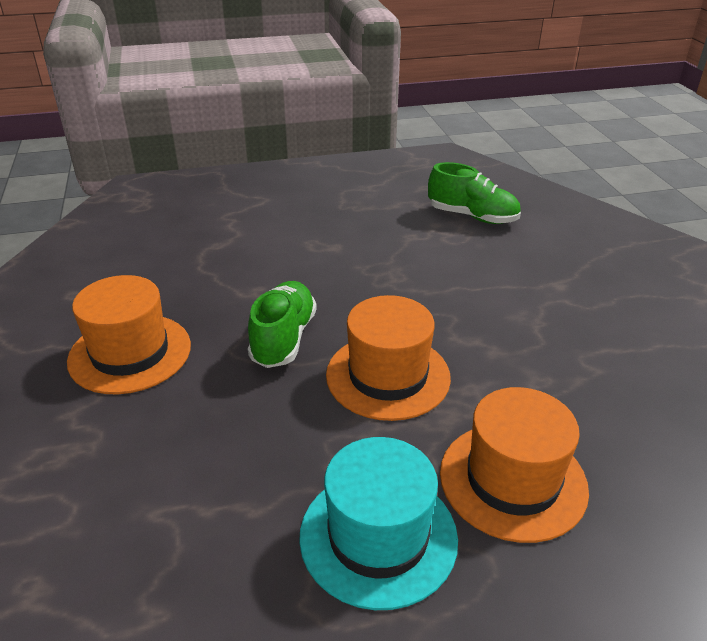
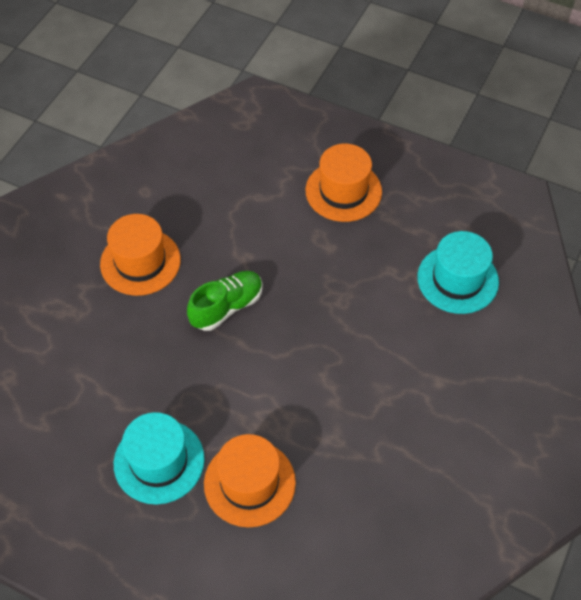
camera: 40 degrees right, 20 degrees up
(388, 376) = (256, 375): orange hat -> orange hat (343, 191)
(472, 216) = (457, 279): green shoe -> turquoise hat

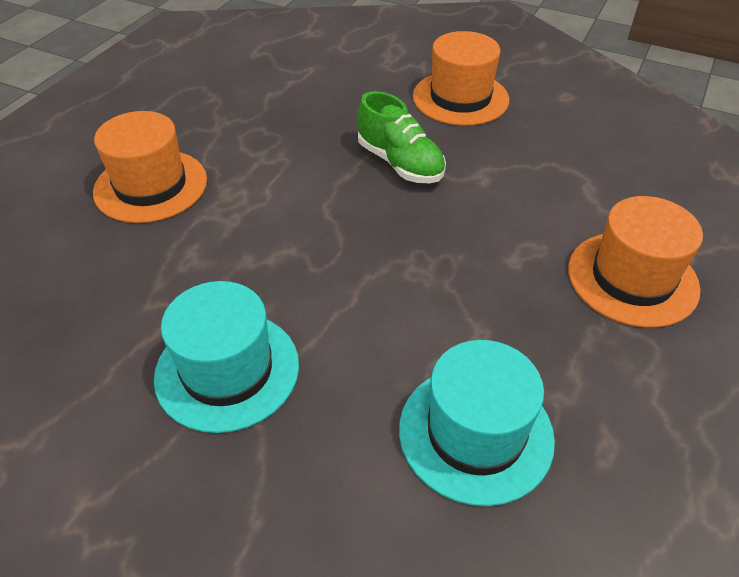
camera: 90 degrees right, 10 degrees down
(159, 461) = (198, 121): turquoise hat -> turquoise hat (227, 370)

